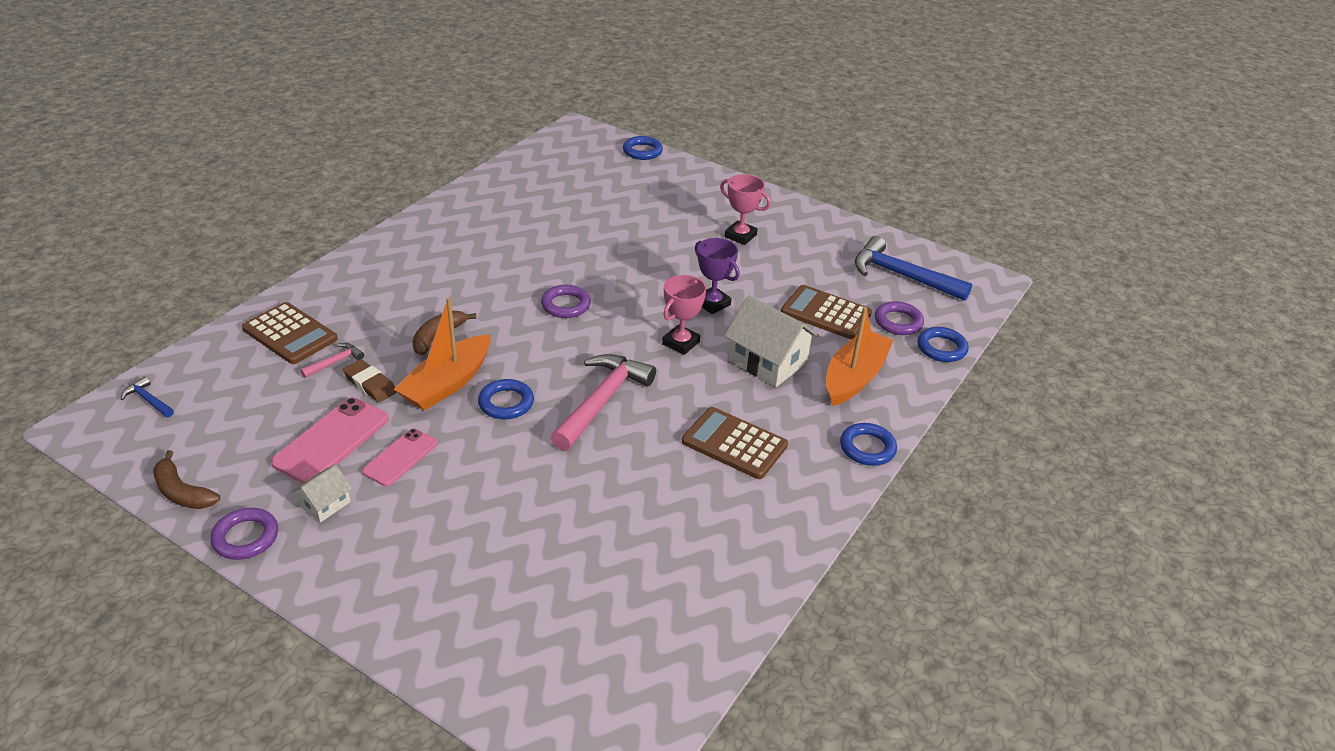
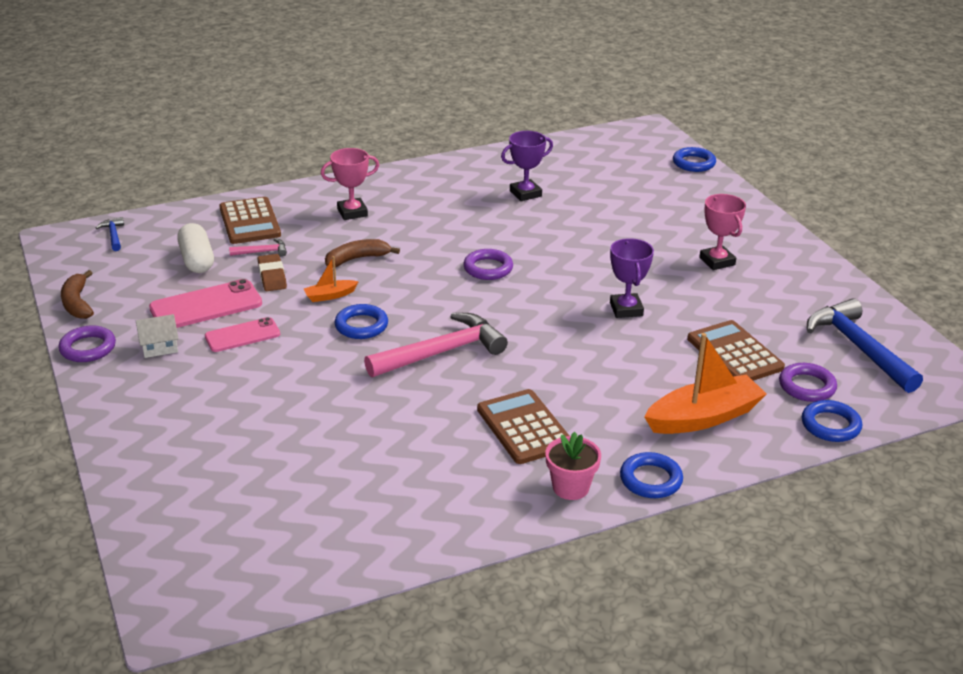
camera: 35 degrees right, 5 degrees down
(273, 395) = (197, 260): none -> white capsule
(447, 384) = (330, 296): orange boat -> orange boat, size x0.48
(530, 221) = (525, 193): none -> purple trophy
(681, 343) = (561, 331): pink trophy -> pink trophy (352, 212)
(768, 361) = (629, 374): white house -> none
(818, 482) = (570, 487): none -> pink flower pot

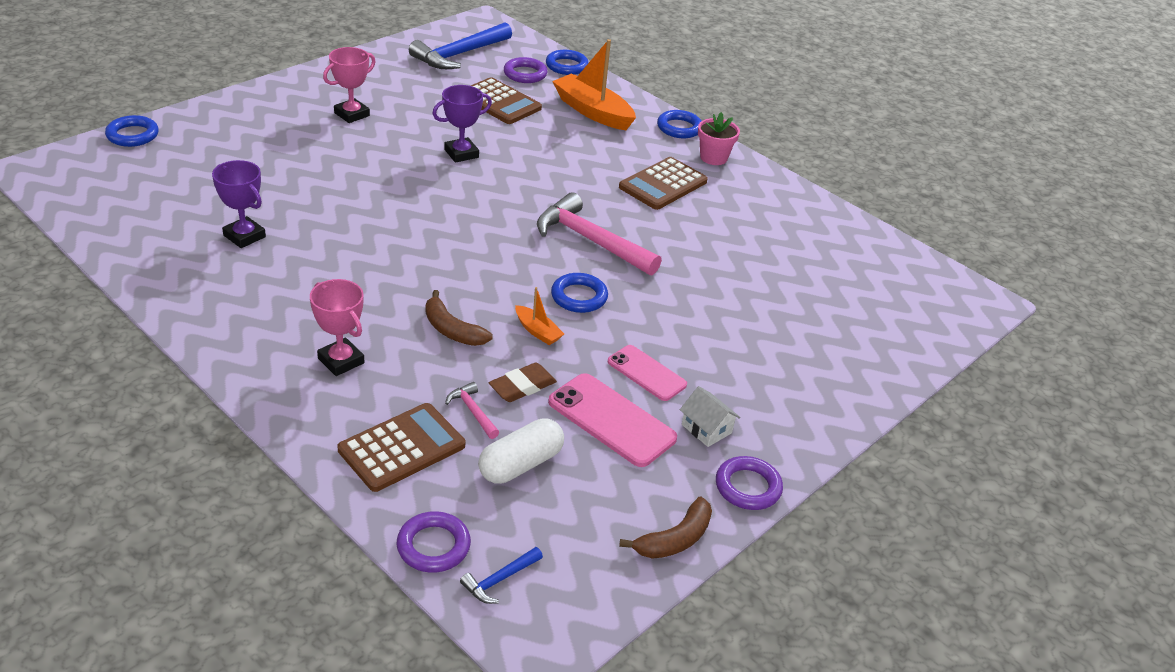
camera: 115 degrees left, 5 degrees up
(488, 268) = (427, 237): purple ring -> purple ring (433, 546)
(734, 353) = (499, 102): brown calculator -> brown calculator turned 90 degrees counterclockwise

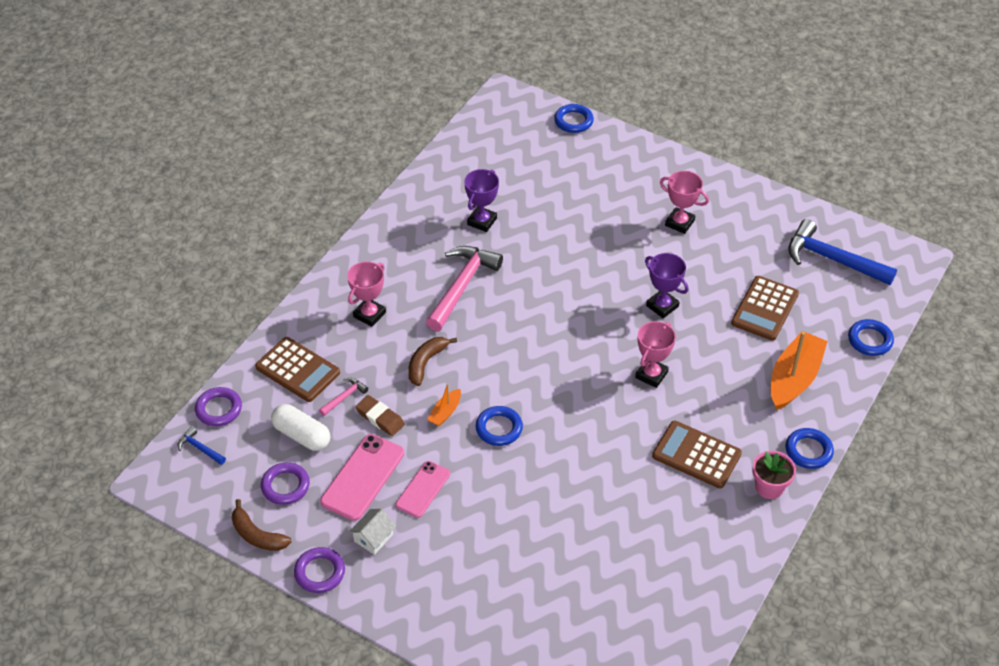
camera: 80 degrees right, 10 degrees up
(525, 74) = (830, 313): purple ring -> purple ring (285, 486)
(550, 183) = (651, 375): none -> pink trophy
(590, 240) = (579, 420): pink hammer -> pink hammer (462, 286)

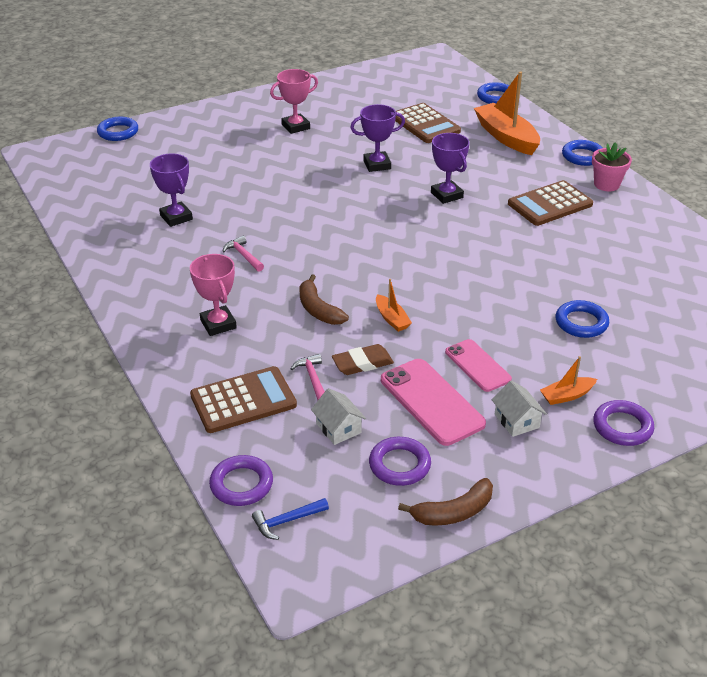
camera: 60 degrees left, 10 degrees down
(302, 435) = (338, 428): white capsule -> white house
(320, 572) = (538, 477): purple ring -> purple ring (622, 427)
(423, 560) = (566, 396): none -> orange boat
(462, 286) = (243, 255): pink hammer -> pink hammer, size x0.45
(499, 428) = (438, 293): blue ring -> blue ring (581, 323)
(651, 375) = (446, 195): pink trophy -> purple trophy
(832, 259) = (403, 83): blue hammer -> none

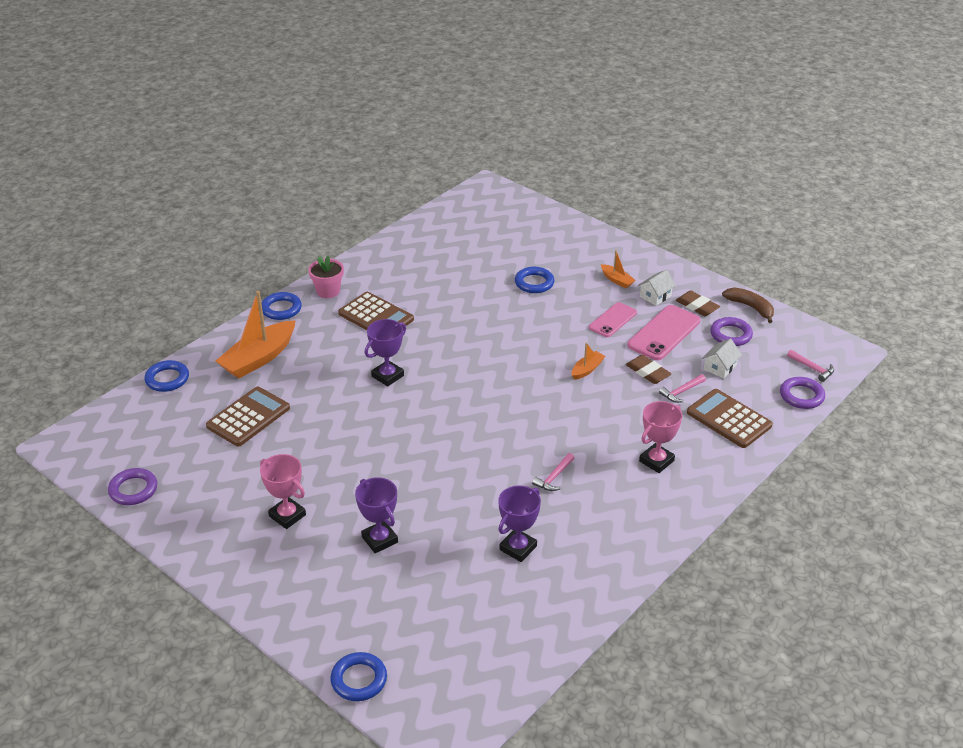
camera: 110 degrees left, 0 degrees up
(287, 521) = (812, 368): blue hammer -> pink hammer
(318, 309) = (601, 410): brown banana -> none
(377, 165) = (349, 432): purple trophy -> purple trophy (379, 539)
(478, 454) = (697, 306): none -> brown eraser
(622, 427) = (630, 257): purple ring -> purple ring (133, 490)

